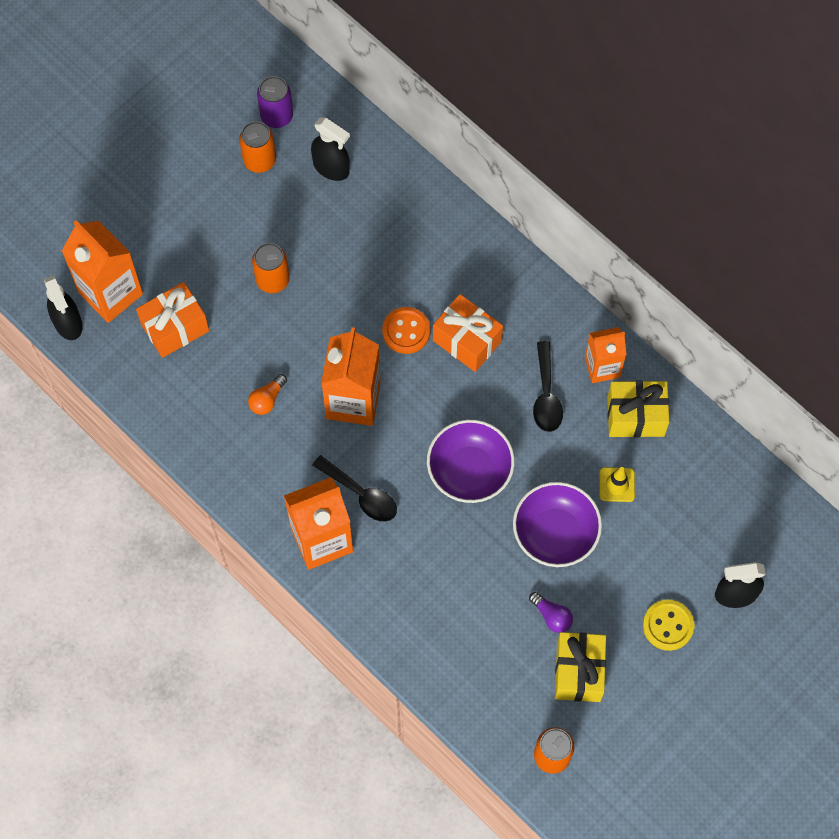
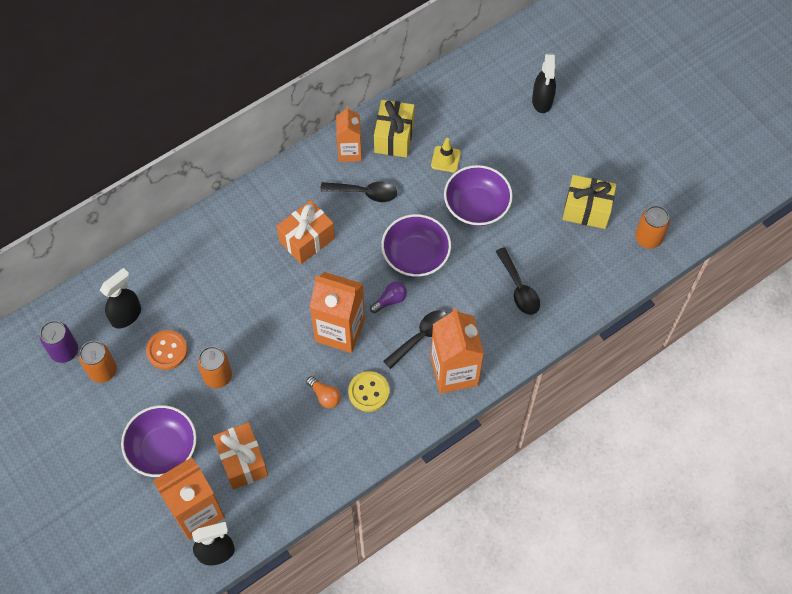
camera: 80 degrees left, 5 degrees down
(178, 243) = (163, 448): none -> purple bowl
(406, 331) = (288, 282): orange button -> orange button (167, 350)
(448, 600) = (519, 288): none -> black spoon
(552, 616) = (541, 220): purple light bulb -> purple light bulb (390, 300)
(668, 625) = (559, 146): yellow button -> yellow button (369, 392)

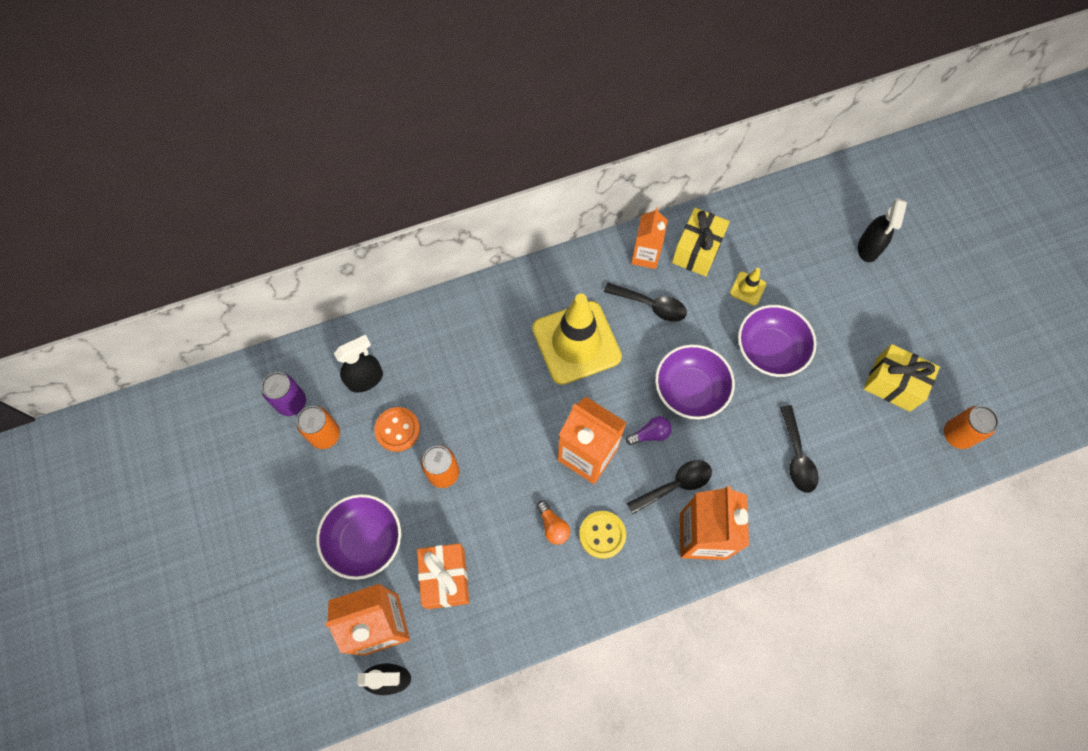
camera: 15 degrees right, 5 degrees up
(307, 240) = (576, 342): orange gift -> yellow traffic cone

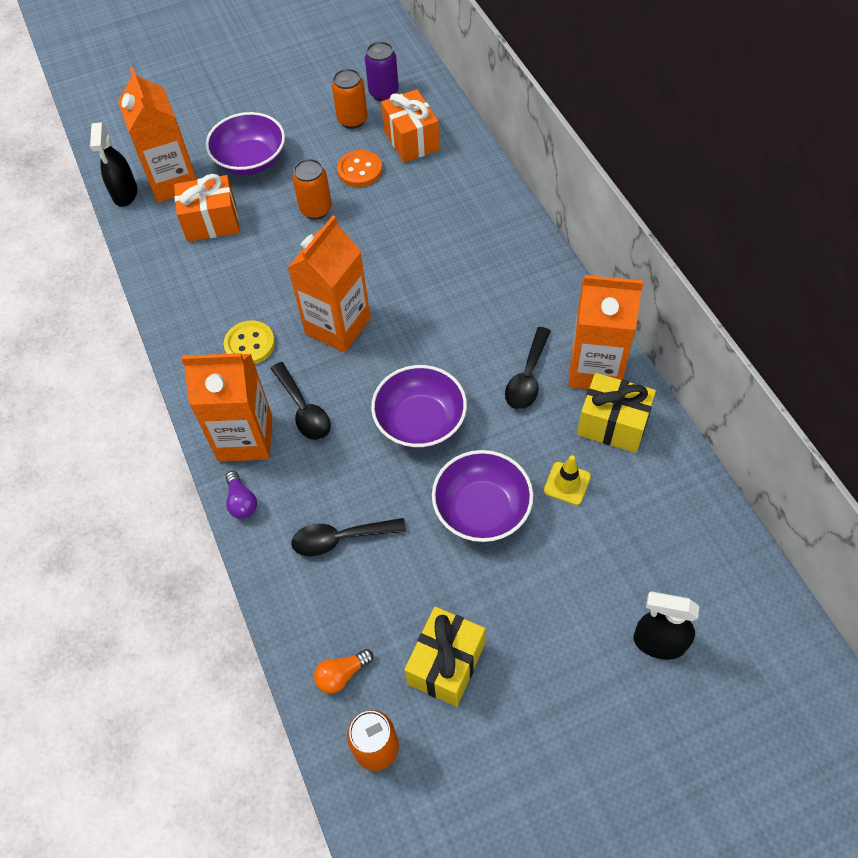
camera: 90 degrees right, 10 degrees down
(365, 379) = (411, 140): black spray bottle -> orange gift
(553, 526) = (260, 301): orange light bulb -> orange light bulb (342, 674)
(576, 342) = (470, 307): yellow traffic cone -> none
(645, 255) = (595, 369): orange carton -> orange carton, size x1.60
(650, 434) = (363, 383): purple light bulb -> purple light bulb (241, 502)

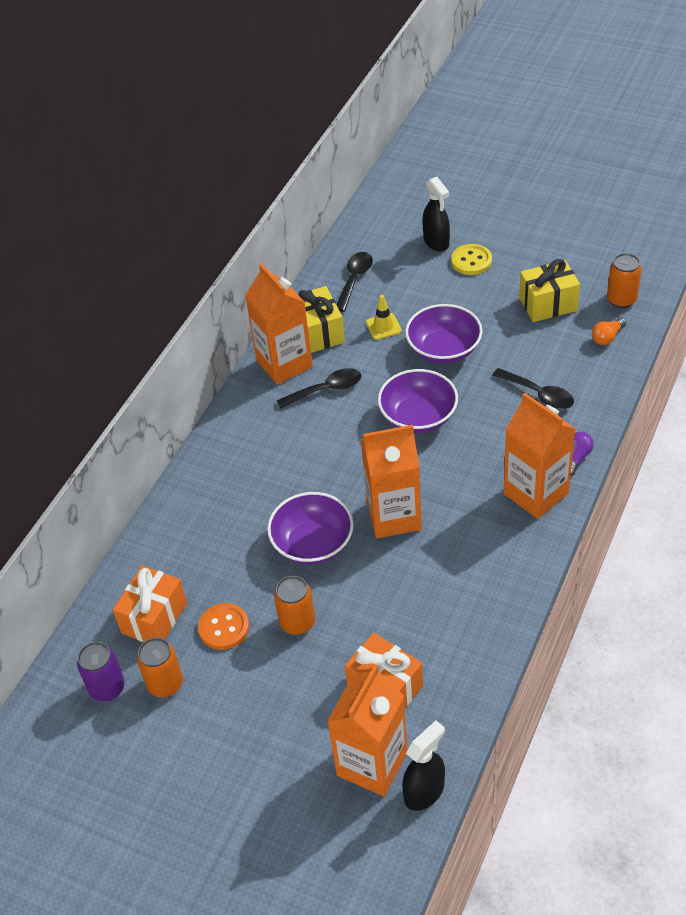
camera: 130 degrees left, 10 degrees down
(250, 160) = (288, 723): purple bowl -> purple bowl (313, 543)
(250, 344) = (466, 554): yellow button -> yellow button (471, 261)
(303, 409) = (479, 480): black spoon -> black spoon (354, 280)
(342, 674) = (607, 337): orange light bulb -> orange light bulb turned 120 degrees clockwise

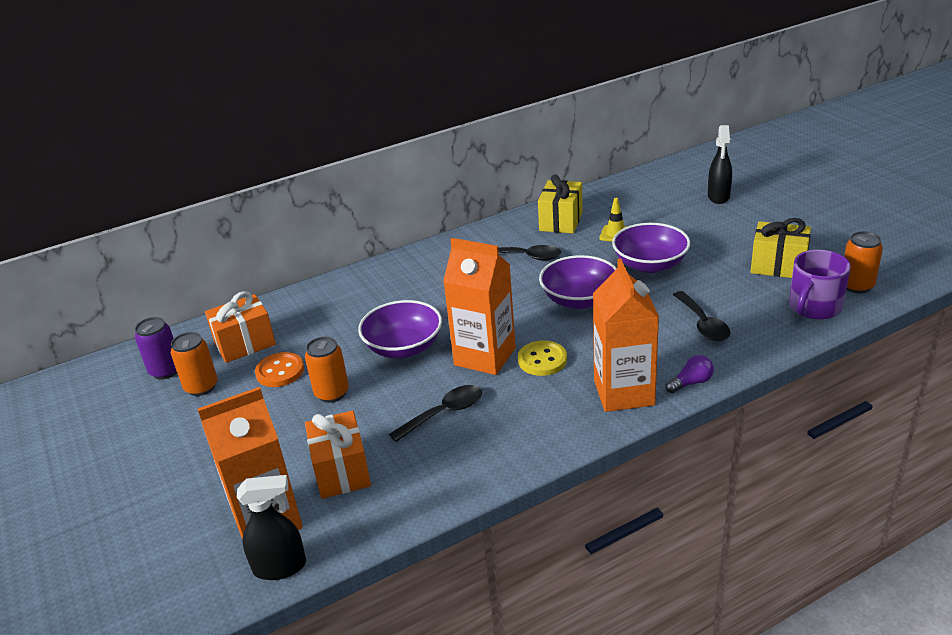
camera: 35 degrees right, 15 degrees down
(284, 364) = (513, 231): orange carton -> none
(354, 280) = (624, 199): black spoon -> black spoon (444, 413)
(471, 261) = (736, 217): yellow button -> yellow button (542, 360)
(607, 337) = (814, 307): orange light bulb -> purple mug

